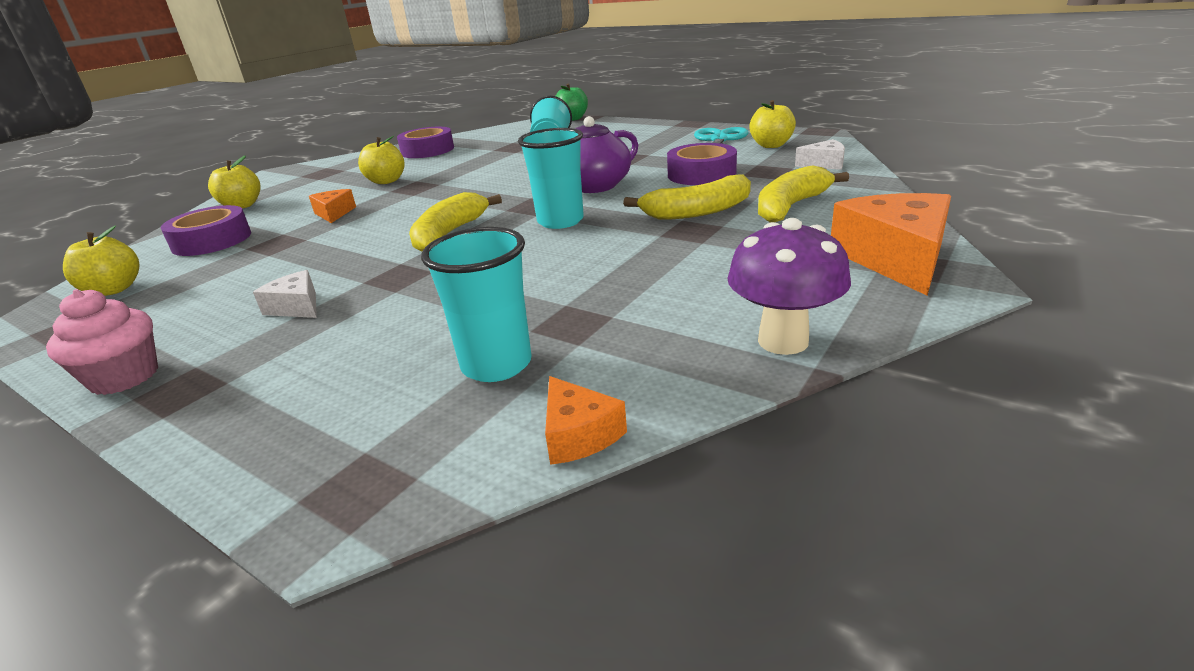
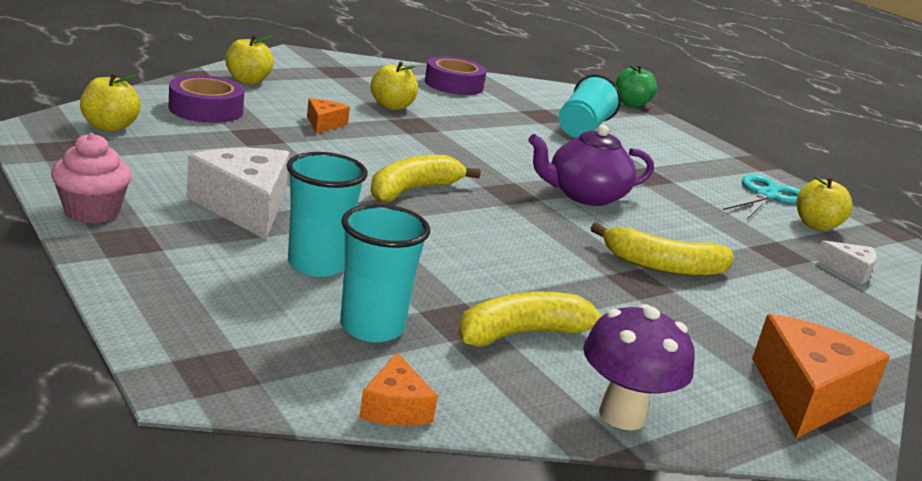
camera: 15 degrees right, 5 degrees down
(297, 307) = (245, 207): white cheese -> white cheese, size x1.92
(560, 221) = (523, 220): turquoise cup -> turquoise cup (317, 264)
(701, 174) = (707, 227): purple tape -> none
(790, 206) = (761, 301): yellow banana -> yellow banana (524, 334)

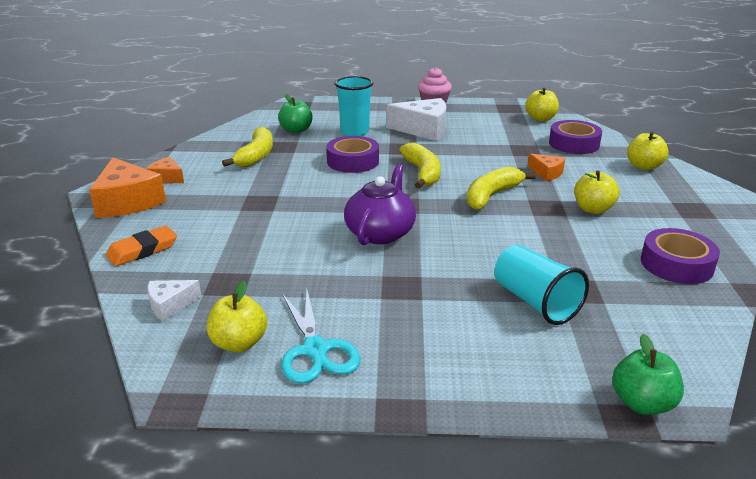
camera: 130 degrees right, 5 degrees up
(372, 327) = (296, 130): turquoise cup -> green apple
(395, 407) = (246, 122): orange cheese -> orange cheese (166, 178)
(437, 243) = (353, 161): none -> purple tape
(622, 415) = (185, 155): purple mushroom -> none
(663, 266) = (265, 218): yellow banana -> yellow banana (491, 196)
(837, 324) = (142, 250): none -> orange eraser

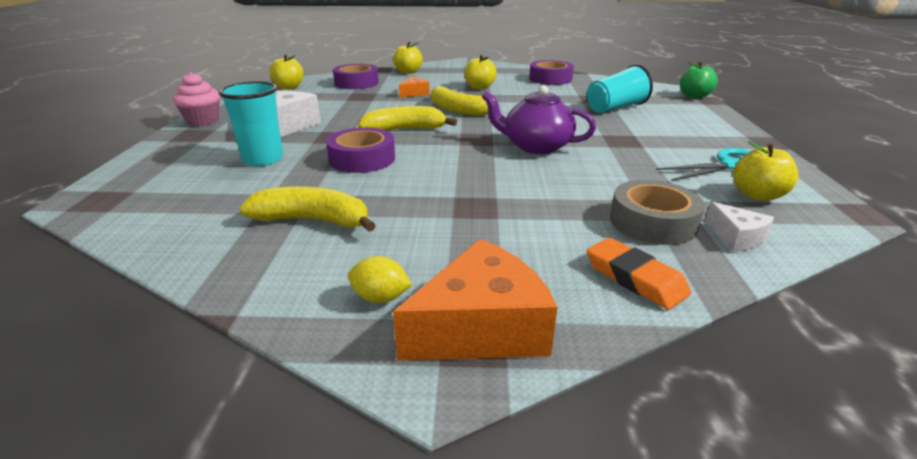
camera: 90 degrees left, 0 degrees up
(166, 178) = (380, 298): orange cheese -> yellow lemon
(209, 270) = (652, 222): none -> grey tape
(296, 130) = (224, 196): green apple -> none

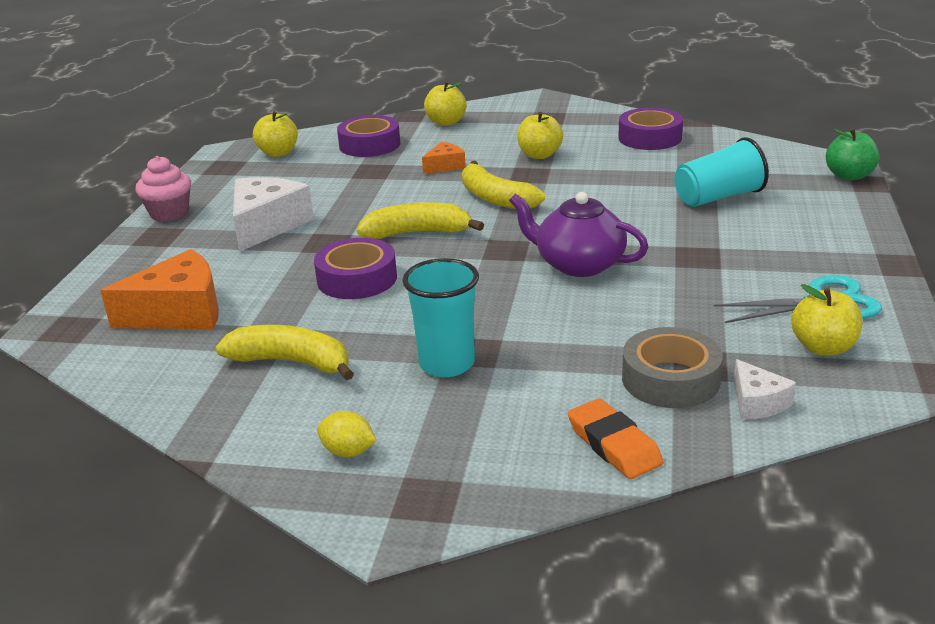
camera: 10 degrees right, 0 degrees up
(263, 159) = (241, 276): turquoise cup -> turquoise cup (447, 364)
(481, 327) = (438, 486): orange cheese -> orange cheese (179, 312)

